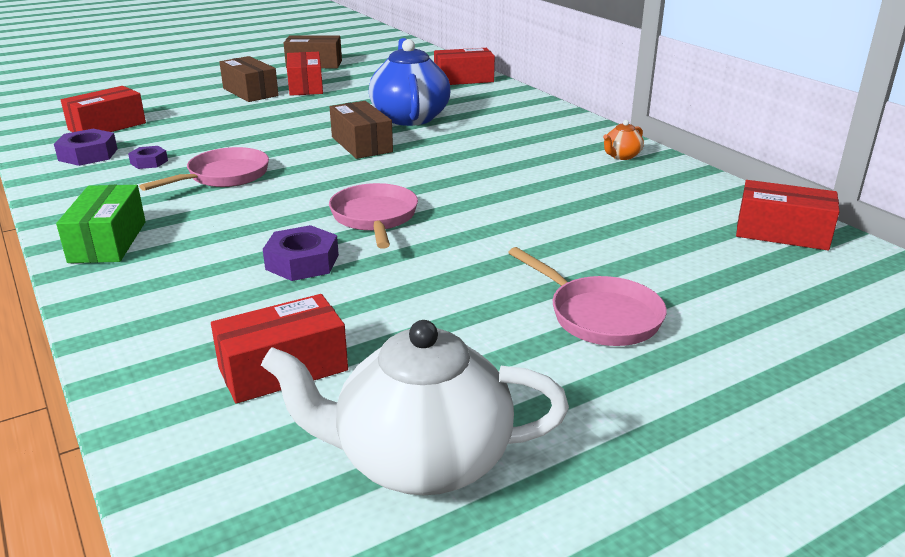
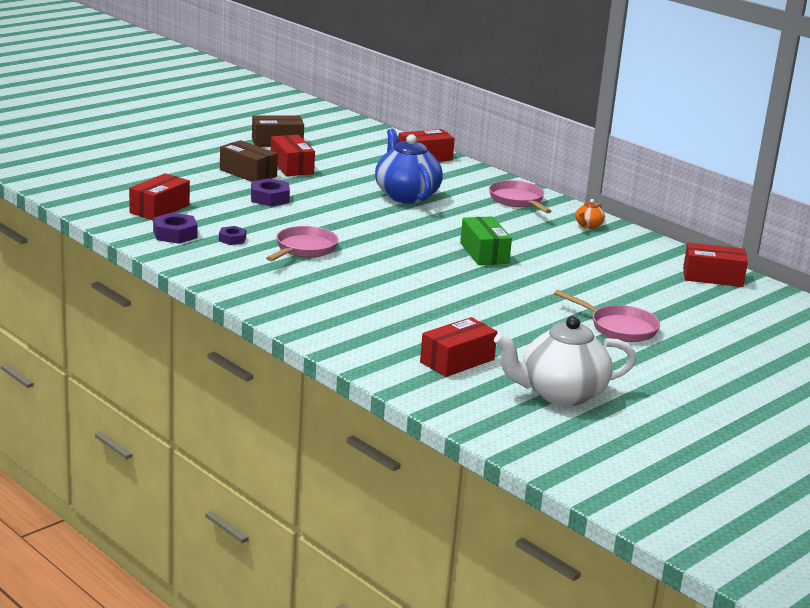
camera: 15 degrees left, 5 degrees down
(108, 241) = (271, 297): green box -> green box (484, 253)
(302, 262) = (417, 305): purple nut -> purple nut (269, 198)
(362, 144) = (386, 221): brown box -> none
(375, 218) = (442, 276): pink pan -> pink pan (518, 200)

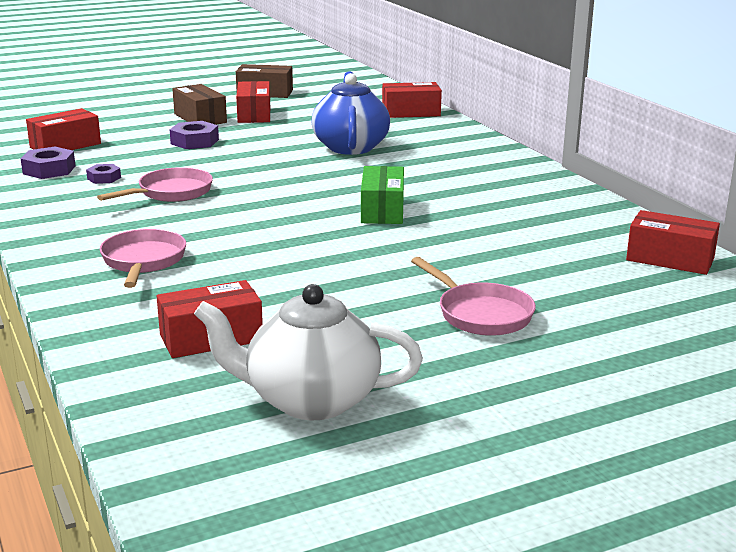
camera: 20 degrees right, 0 degrees up
(518, 200) = (479, 158): pink pan -> pink pan (143, 261)
(588, 226) = (545, 189): orange teapot -> none

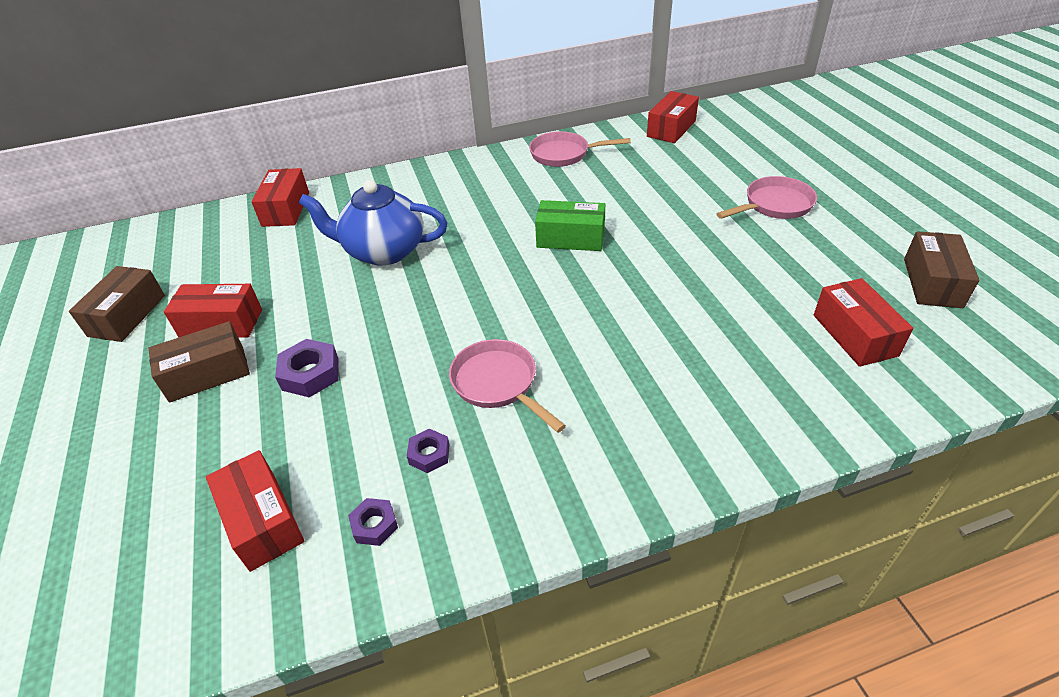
camera: 80 degrees left, 20 degrees up
(49, 170) = (374, 525): purple nut -> purple nut, size x0.62
(143, 261) = (700, 391): pink pan -> pink pan (564, 154)
(310, 400) = (932, 283): white teapot -> brown box

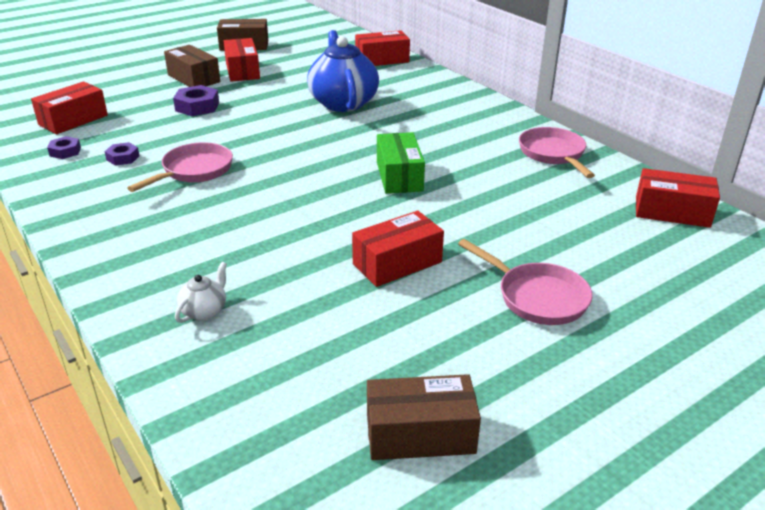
camera: 70 degrees right, 10 degrees down
(786, 386) = (204, 311): none -> white teapot
(855, 335) = (293, 359): red box -> red box (397, 263)

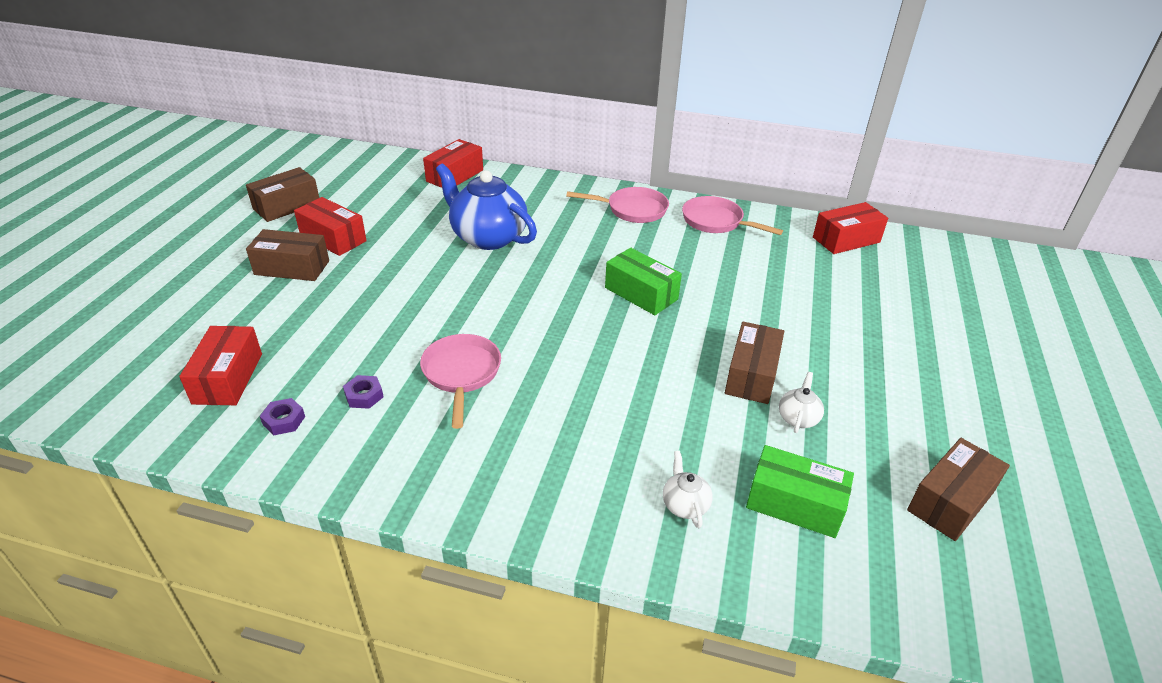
camera: 40 degrees left, 5 degrees up
(197, 106) = (350, 300): purple nut -> none
(282, 356) = (794, 504): none -> green box
(385, 308) = (798, 418): none -> white teapot
(397, 263) = (751, 375): red box -> brown box
(537, 297) = (867, 352): pink pan -> pink pan (632, 210)

